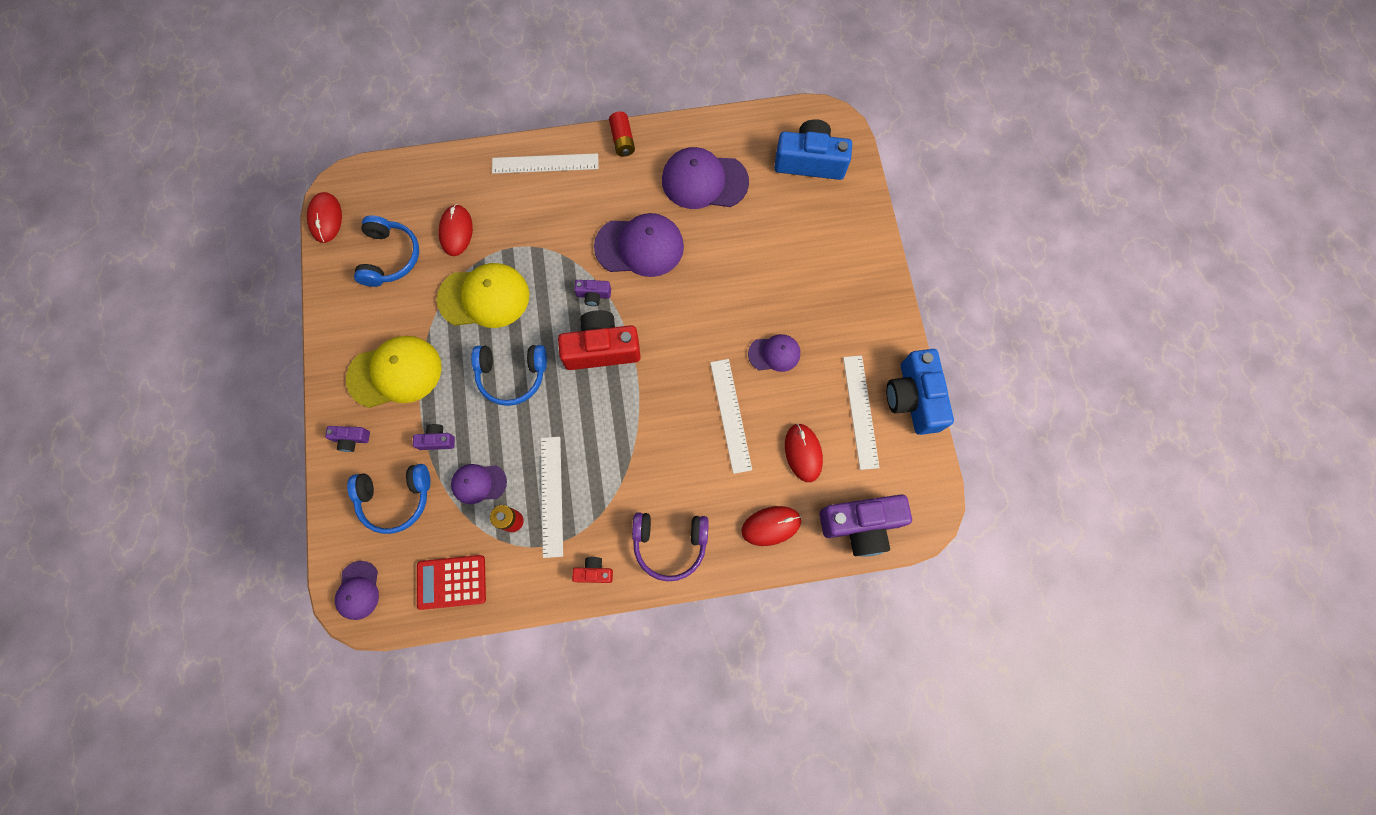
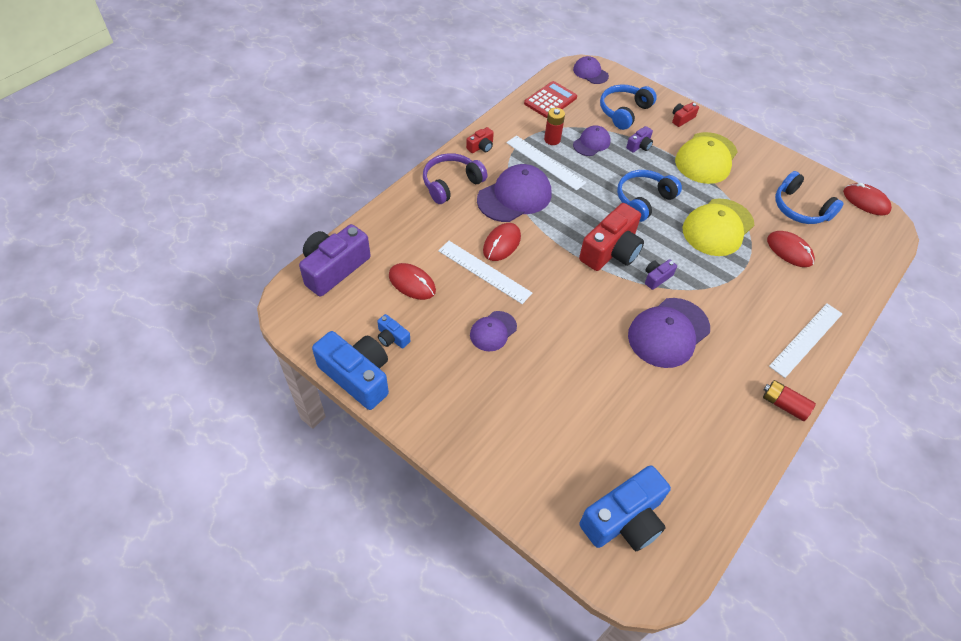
camera: 135 degrees right, 20 degrees down
(351, 439) = (682, 119): purple camera -> red camera
(704, 181) = (685, 423): purple cap -> purple cap (514, 196)
(771, 526) = (396, 230): red mouse -> red mouse (502, 244)
(860, 411) = (392, 337): white ruler -> blue camera

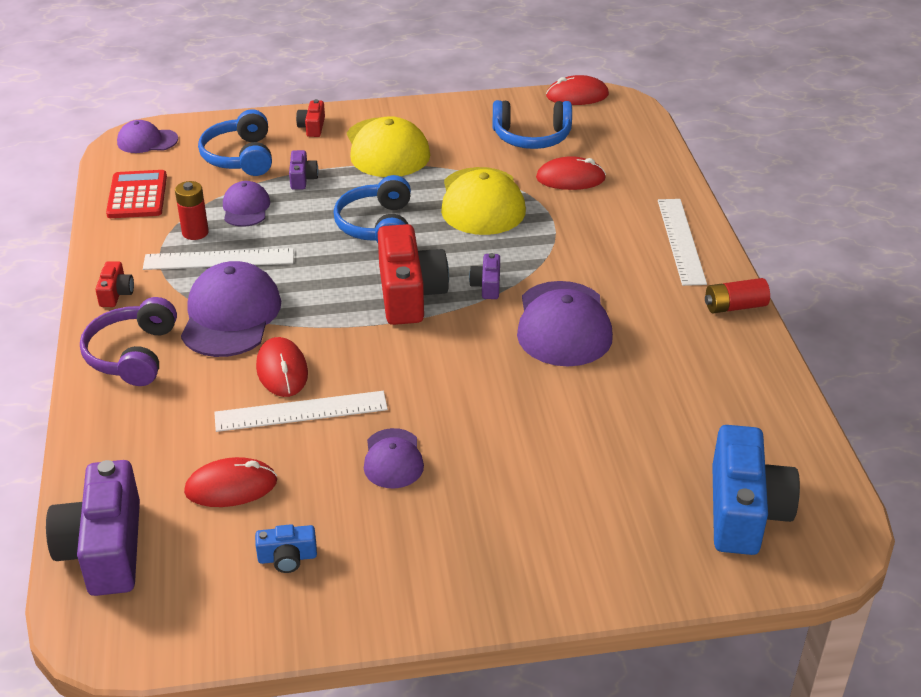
camera: 45 degrees left, 15 degrees down
(357, 376) = (302, 630): blue camera -> none

